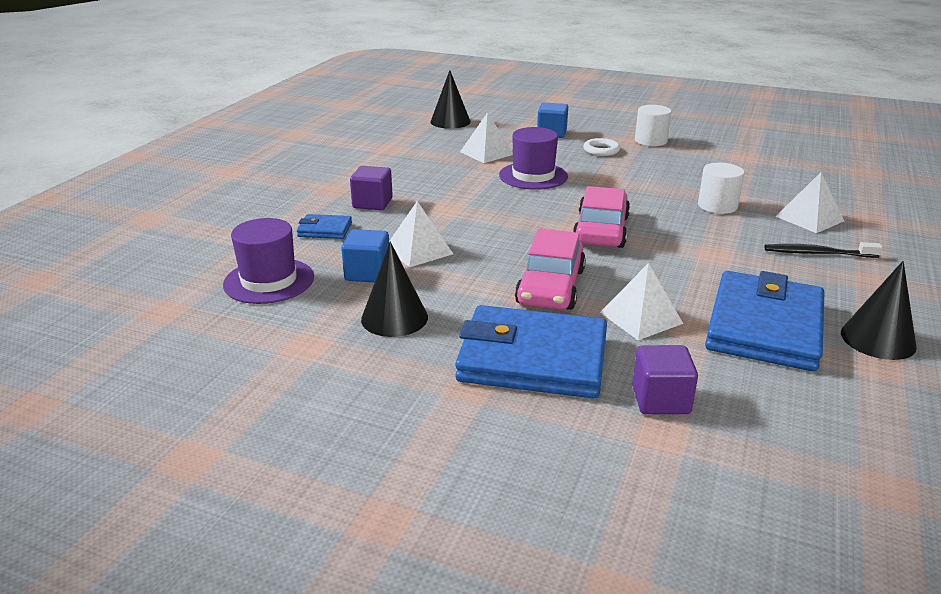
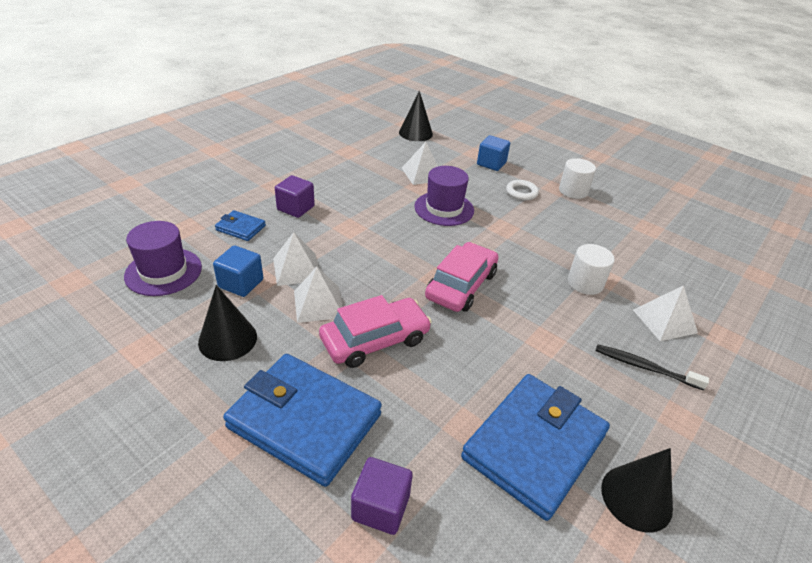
camera: 15 degrees right, 10 degrees up
(550, 287) = (375, 340): pink car -> pink car turned 150 degrees counterclockwise
(641, 317) = (428, 400): white pyramid -> white pyramid (318, 304)

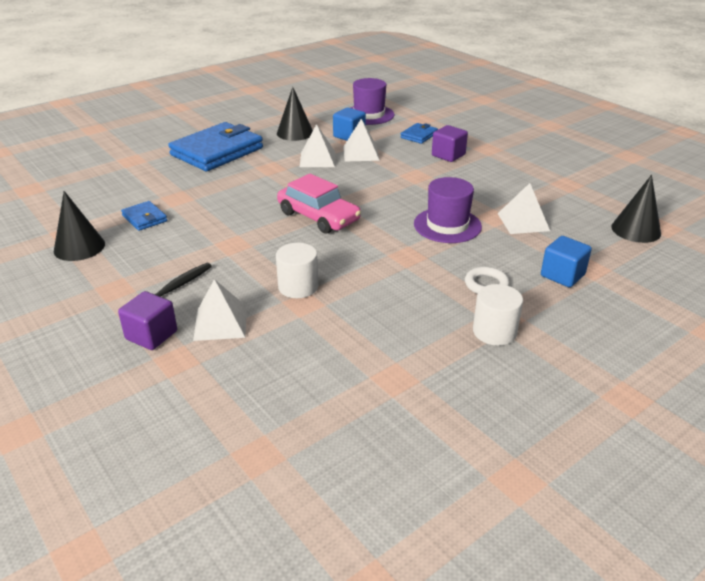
camera: 105 degrees right, 5 degrees down
(375, 340) = (271, 175): pink car -> none
(380, 507) = (147, 167): purple cube -> purple cube (151, 335)
(534, 446) = (144, 218): blue wallet -> blue wallet, size x0.45

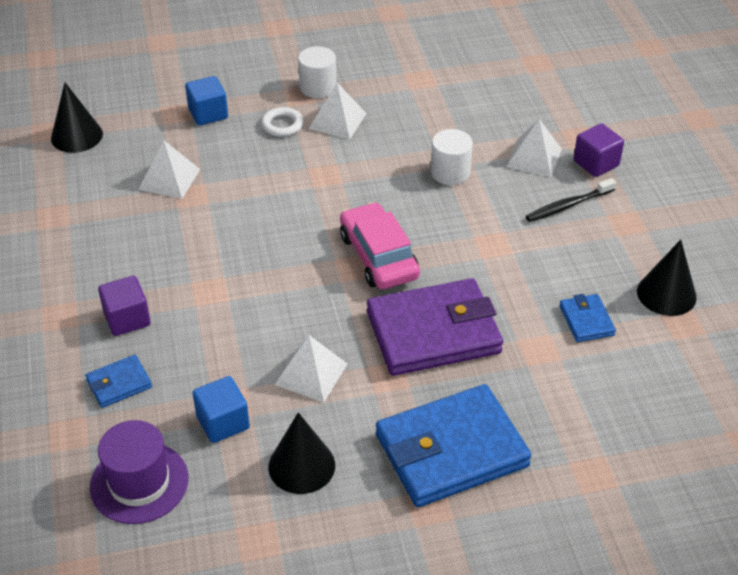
camera: 155 degrees left, 10 degrees up
(253, 190) = (433, 332): none -> purple wallet
(361, 153) = (240, 367): white pyramid -> white pyramid (337, 121)
(447, 225) = (250, 199): purple hat -> none

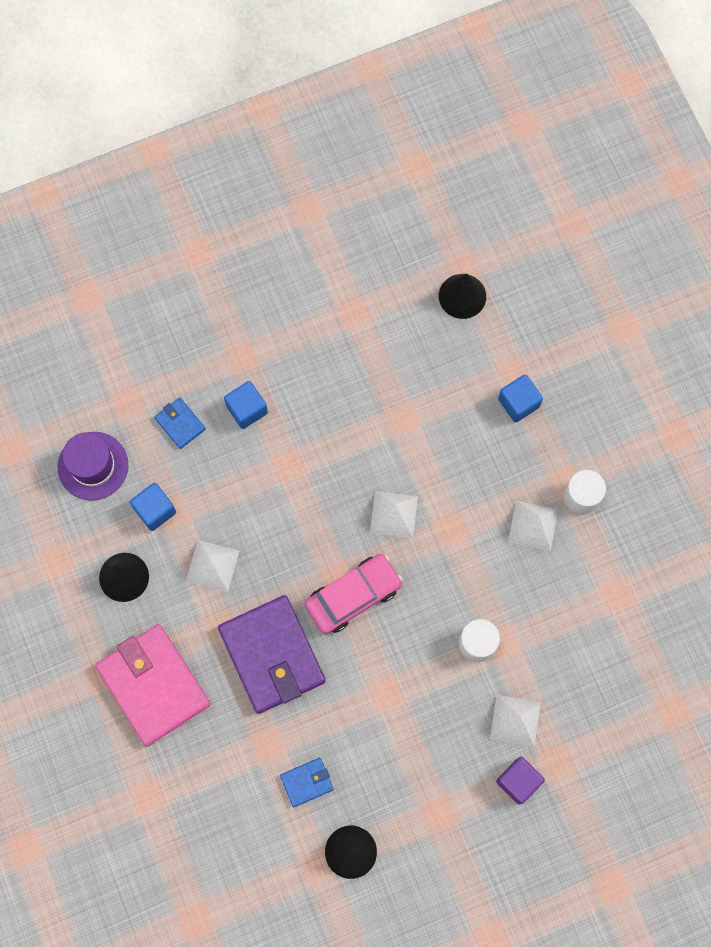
camera: 80 degrees right, 30 degrees up
(127, 319) = (247, 409): purple cube -> blue cube
(169, 179) = (419, 394): white pyramid -> white pyramid (393, 514)
(282, 125) = (516, 475): white ring -> none
(451, 451) = (153, 685): blue wallet -> pink wallet
(568, 205) = (451, 758): black toothbrush -> none

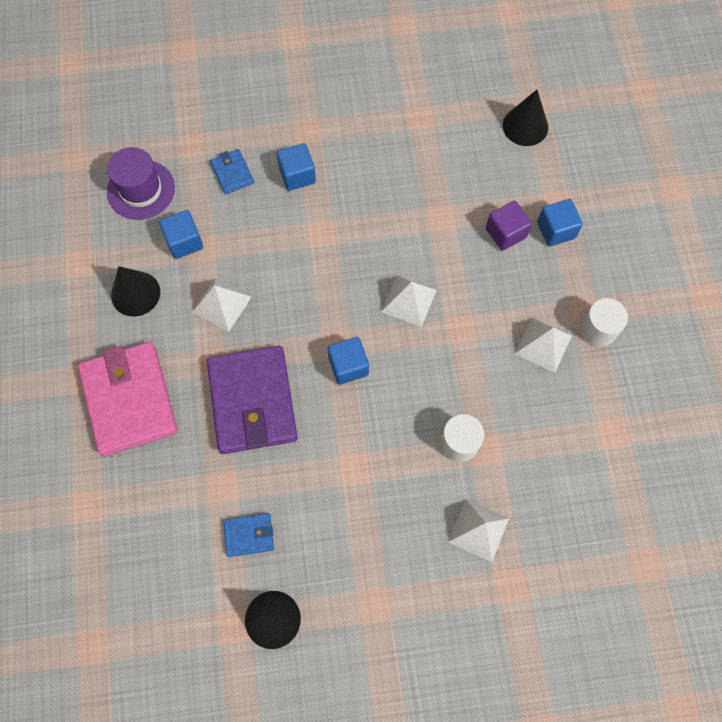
camera: 15 degrees right, 5 degrees down
(353, 596) = (348, 366): pink car -> blue cube
(518, 781) = (466, 594): purple cube -> purple cube (505, 233)

